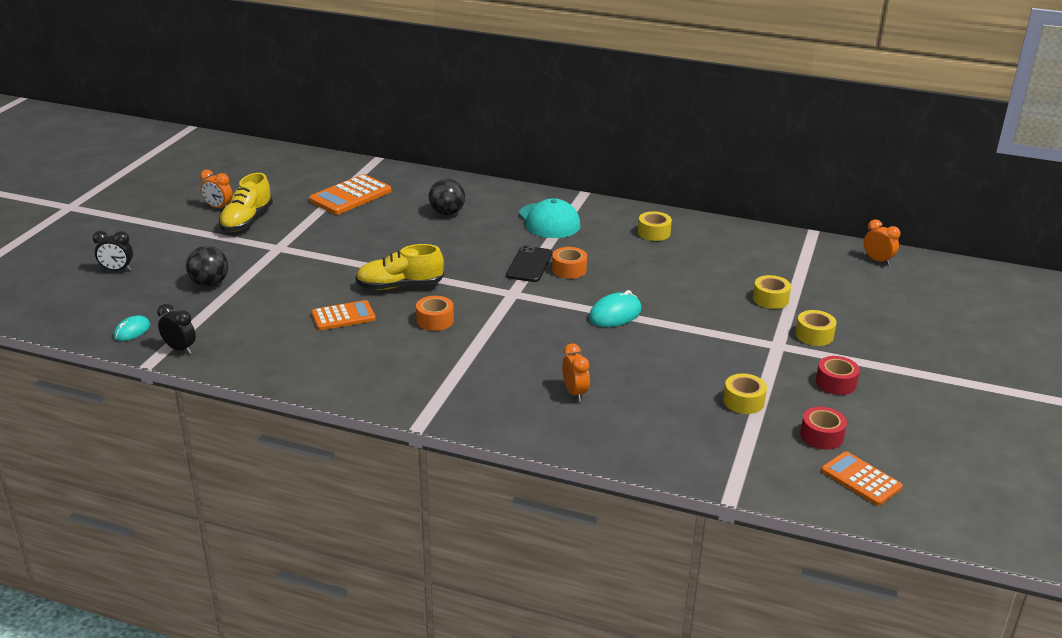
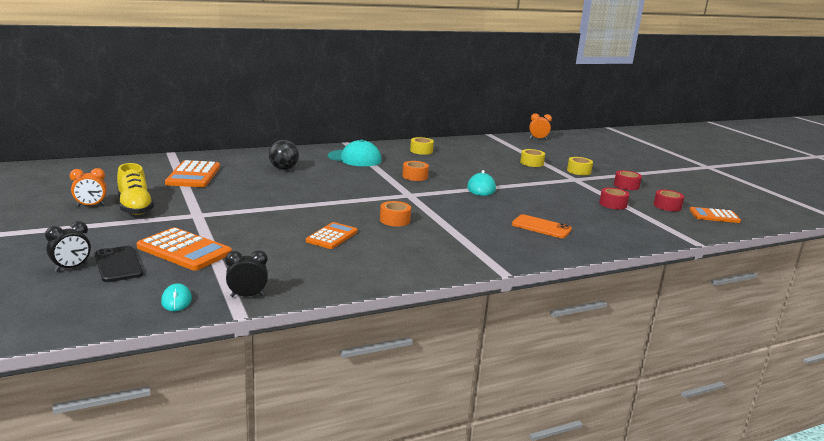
camera: 45 degrees left, 10 degrees down
(209, 284) = (184, 250): black ball -> orange calculator
(399, 286) = (334, 210): yellow shoe -> none
(529, 264) = (388, 180): black phone -> black phone (118, 264)
(574, 393) = (541, 227): orange clock -> orange phone
(743, 401) = (613, 204): yellow tape -> red tape

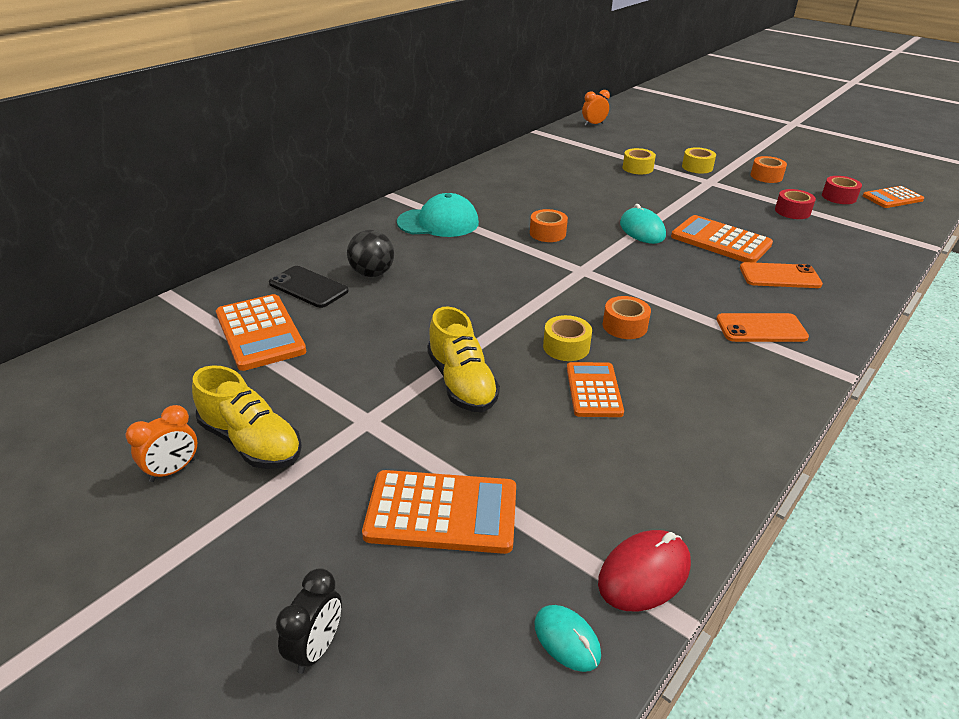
camera: 25 degrees left, 15 degrees up
(118, 264) = (383, 598): black phone -> black phone (308, 287)
(247, 296) = (644, 573): black clock -> red mouse
(264, 216) = (461, 383): none -> yellow shoe
(421, 151) = (498, 183): yellow tape -> yellow tape (566, 347)
(482, 242) = (761, 328): none -> orange phone
(528, 204) = (720, 241): none -> orange calculator
(626, 185) = (766, 176): red tape -> orange tape

